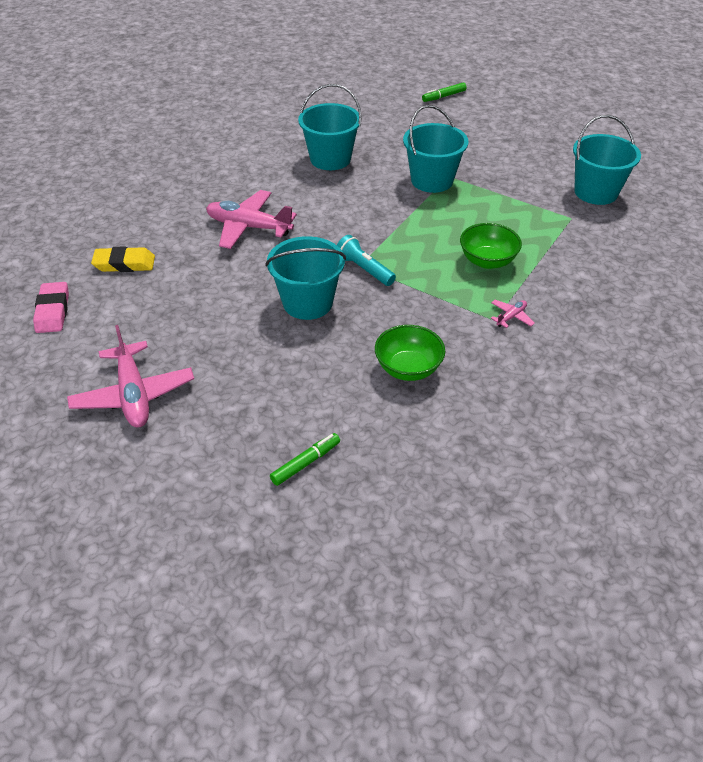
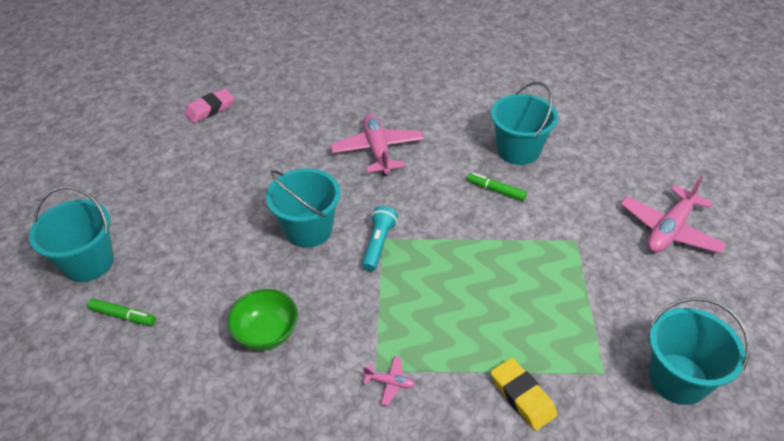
camera: 60 degrees right, 0 degrees up
(124, 264) = (282, 113): yellow eraser -> yellow eraser (522, 396)
(133, 394) = (149, 188): pink plane -> pink plane (669, 229)
(432, 180) = (556, 231): turquoise bucket -> turquoise bucket (88, 262)
(444, 96) = (715, 176): green marker -> green marker (496, 190)
(487, 261) = (463, 328): green bowl -> none

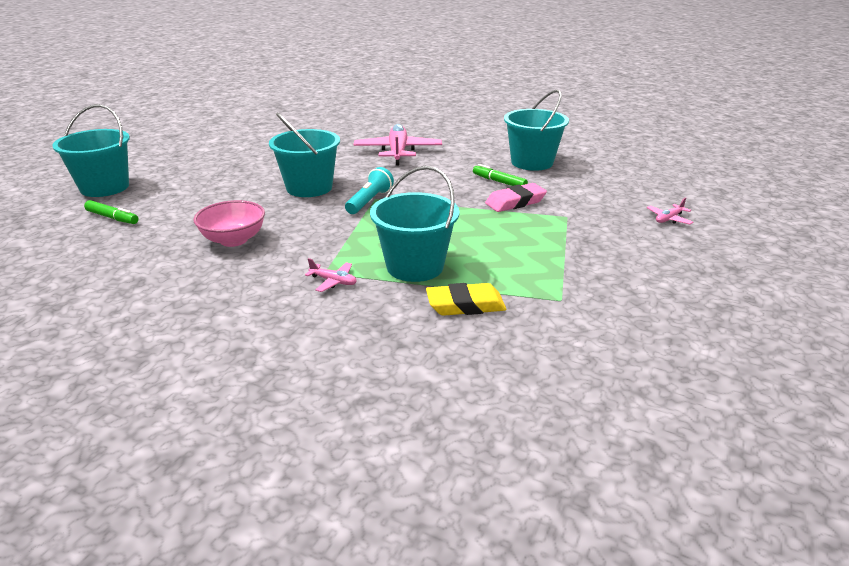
camera: 10 degrees right, 15 degrees down
(210, 109) = (263, 121): pink eraser -> pink eraser (515, 202)
(267, 333) = (234, 240): green bowl -> pink bowl
(522, 396) = (465, 305): yellow eraser -> yellow eraser turned 75 degrees counterclockwise
(669, 229) = (669, 219): pink plane -> pink plane, size x0.44
(678, 379) = (643, 313): turquoise bucket -> turquoise bucket (415, 266)

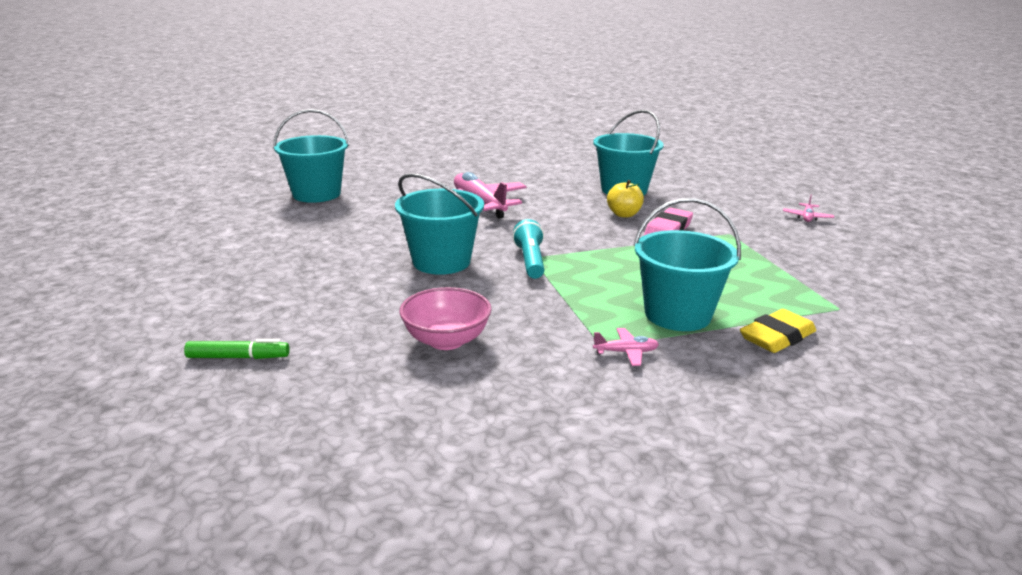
camera: 30 degrees left, 5 degrees down
(104, 187) = (161, 322): turquoise bucket -> turquoise bucket (316, 194)
(499, 182) = (624, 214): green marker -> yellow apple

